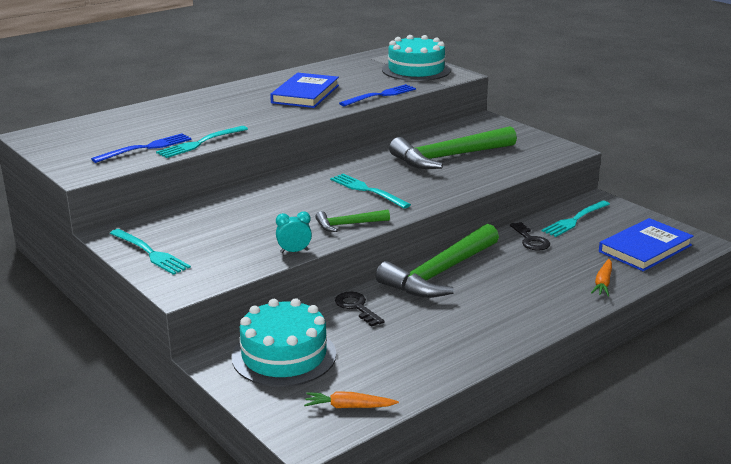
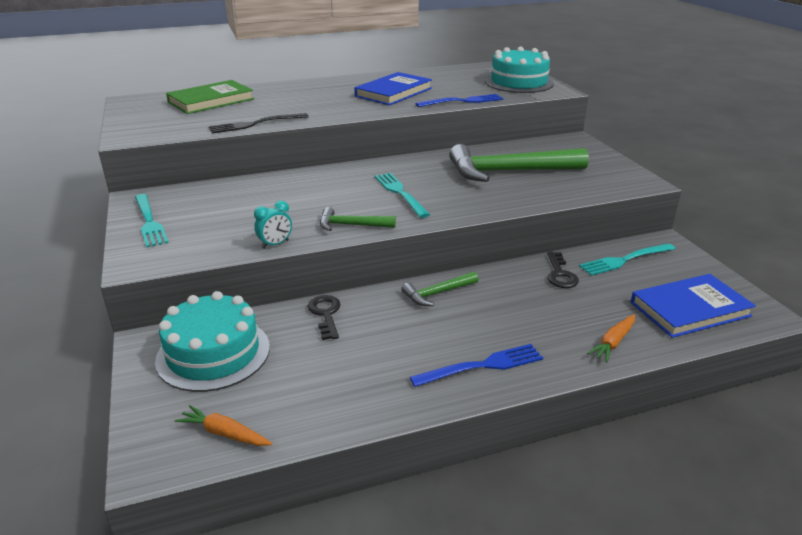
camera: 20 degrees right, 5 degrees up
(124, 125) = (211, 101): none -> green book
(146, 148) = (206, 122): blue fork -> blue fork (482, 366)
(200, 143) = (255, 124): turquoise fork -> black fork
(294, 251) = (275, 244): turquoise clock -> turquoise clock turned 135 degrees clockwise
(440, 273) = (437, 293): green hammer -> green hammer, size x0.48

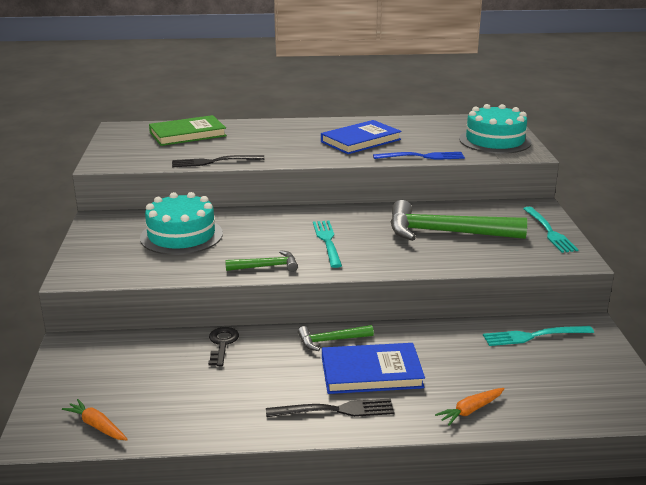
camera: 15 degrees right, 5 degrees down
(149, 222) = (98, 241): turquoise fork -> turquoise fork (549, 231)
(213, 353) = (115, 362): turquoise cake -> turquoise cake (181, 235)
(275, 244) = (192, 275): turquoise clock -> none
(351, 225) = (266, 266): green hammer -> green hammer turned 150 degrees clockwise
(482, 366) = (336, 410): blue fork -> black fork
(560, 274) = (459, 340): black key -> none
(689, 309) = (569, 392): blue book -> blue book (371, 372)

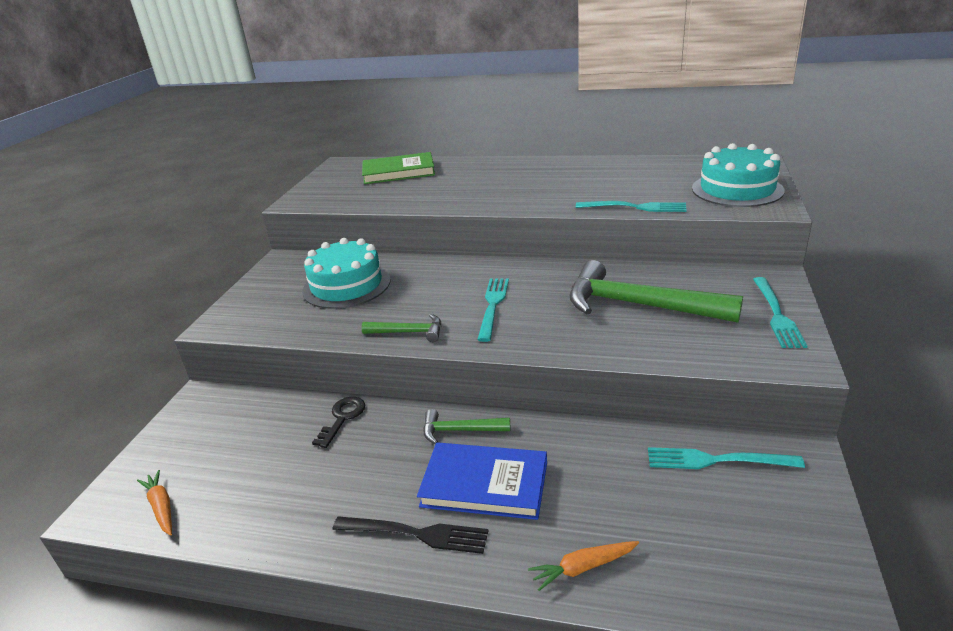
camera: 20 degrees right, 5 degrees up
(213, 162) = (402, 204): black fork -> none
(360, 141) = (574, 184): blue book -> none
(422, 156) = (635, 207): blue fork -> turquoise fork

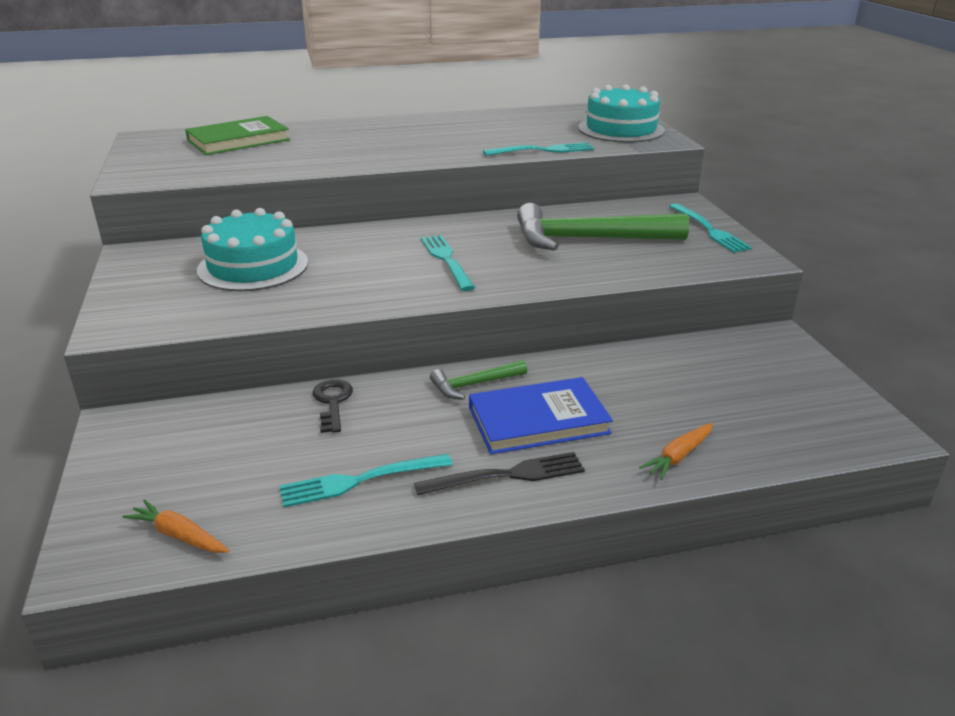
camera: 30 degrees left, 0 degrees up
(408, 332) = (377, 296): green hammer -> none
(716, 460) = (719, 356): turquoise fork -> turquoise fork (359, 481)

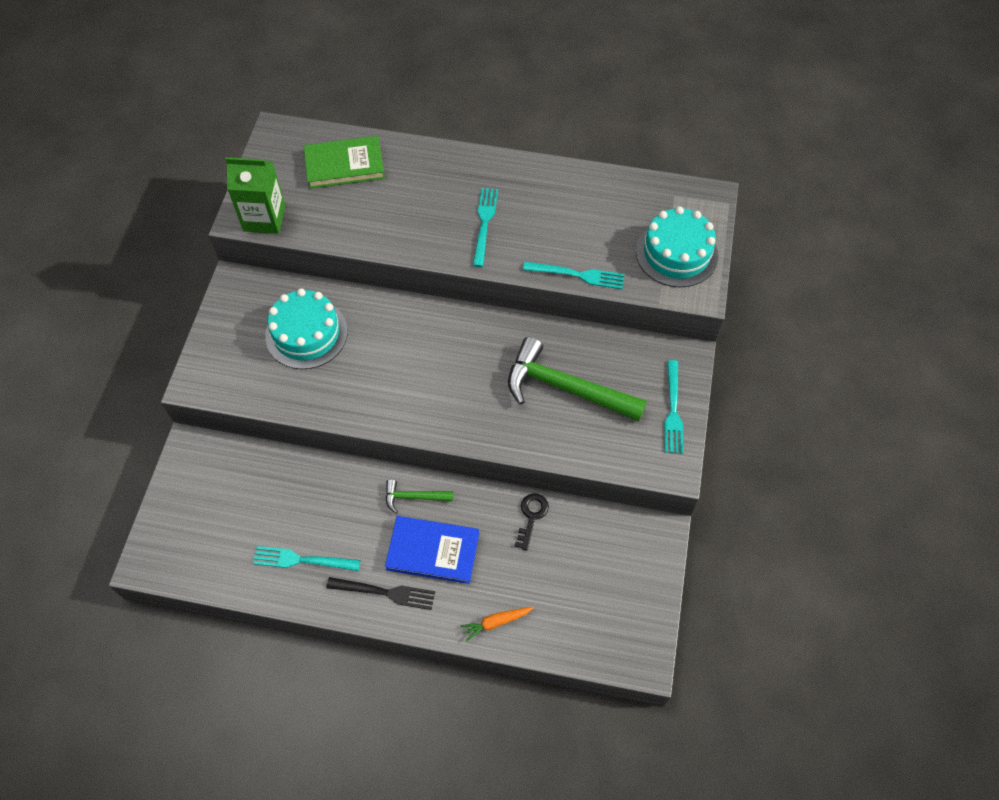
camera: 25 degrees right, 30 degrees up
(160, 175) = (264, 218): none -> green carton
(179, 535) = (193, 562): orange carrot -> none
(332, 402) = (318, 478): black key -> black key (531, 516)
(446, 260) = (442, 377): turquoise fork -> turquoise fork (484, 223)

